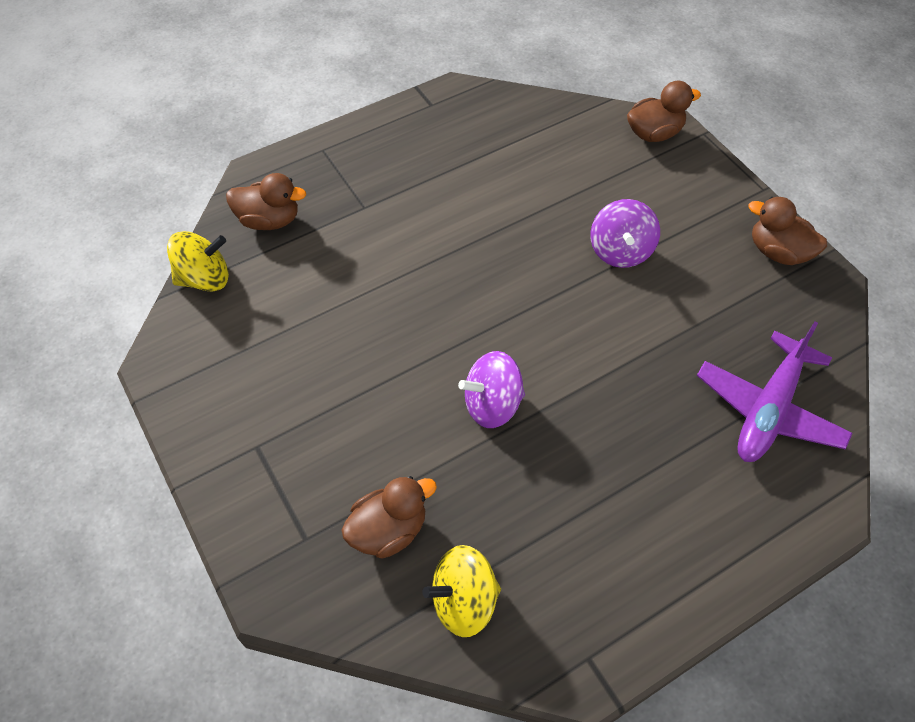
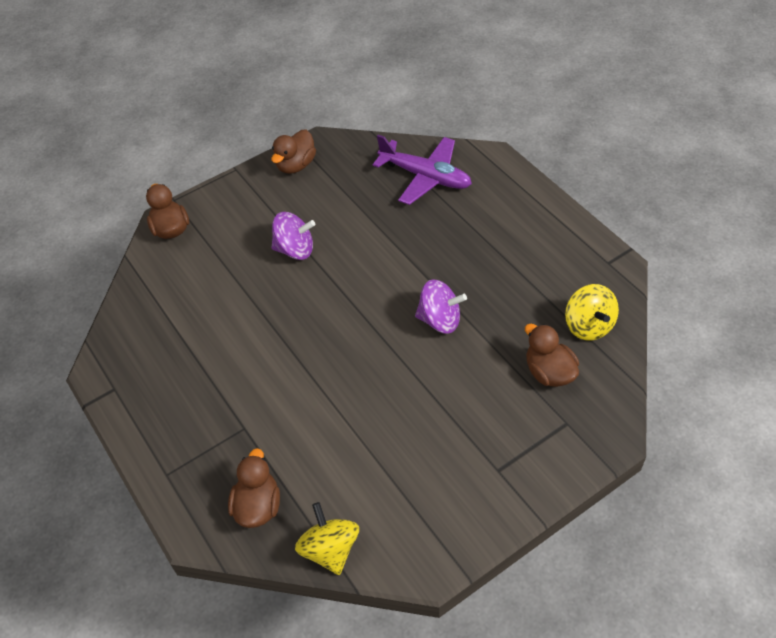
camera: 90 degrees left, 5 degrees down
(492, 404) = (440, 320): purple spinning top -> purple spinning top turned 60 degrees counterclockwise

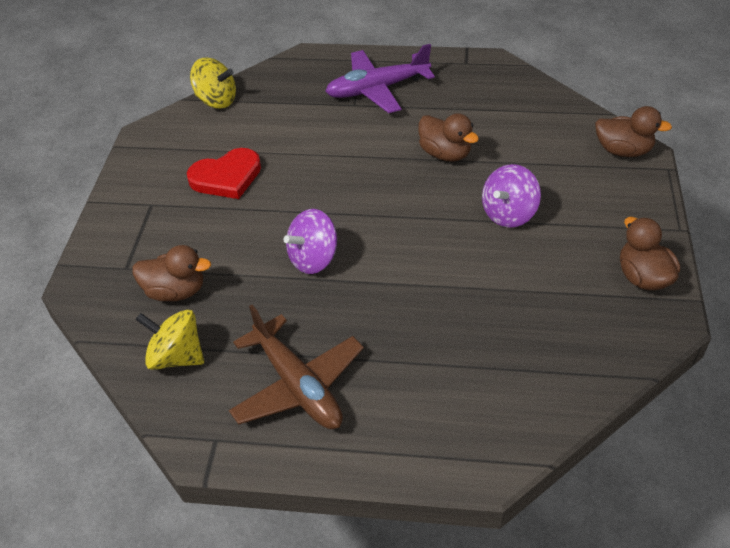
camera: 130 degrees right, 5 degrees down
(258, 506) = (287, 86): brown duck -> brown duck (445, 154)
(417, 444) = (226, 177): none -> red heart
(425, 177) = (513, 374): purple plane -> purple plane (377, 89)
(536, 254) = (298, 385): none -> brown plane

